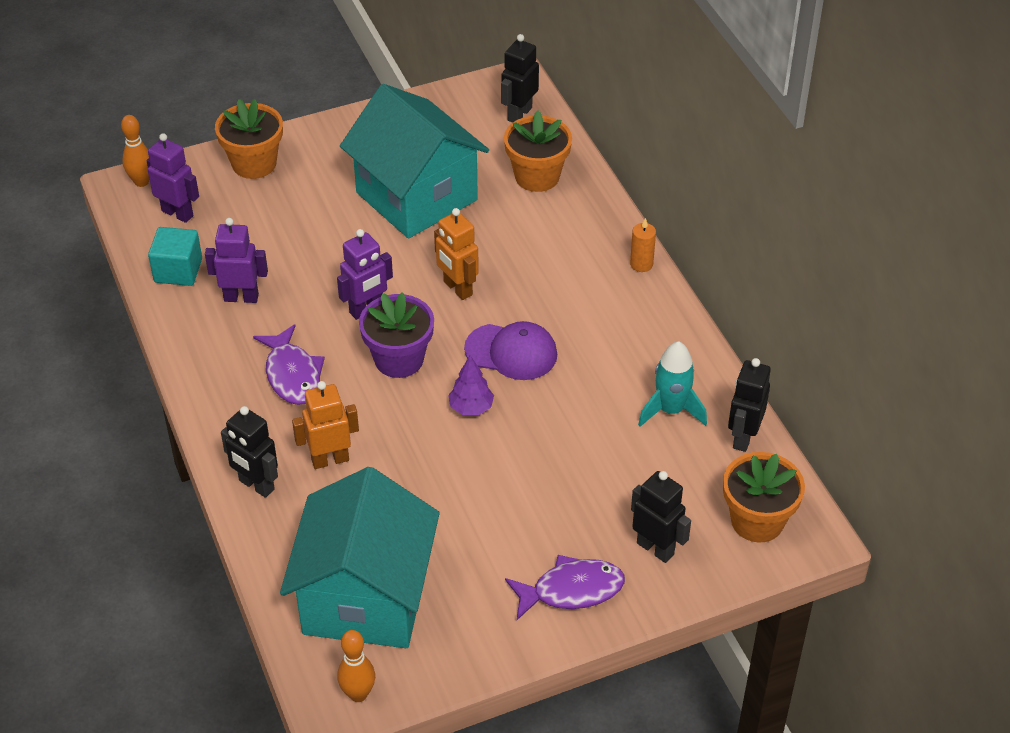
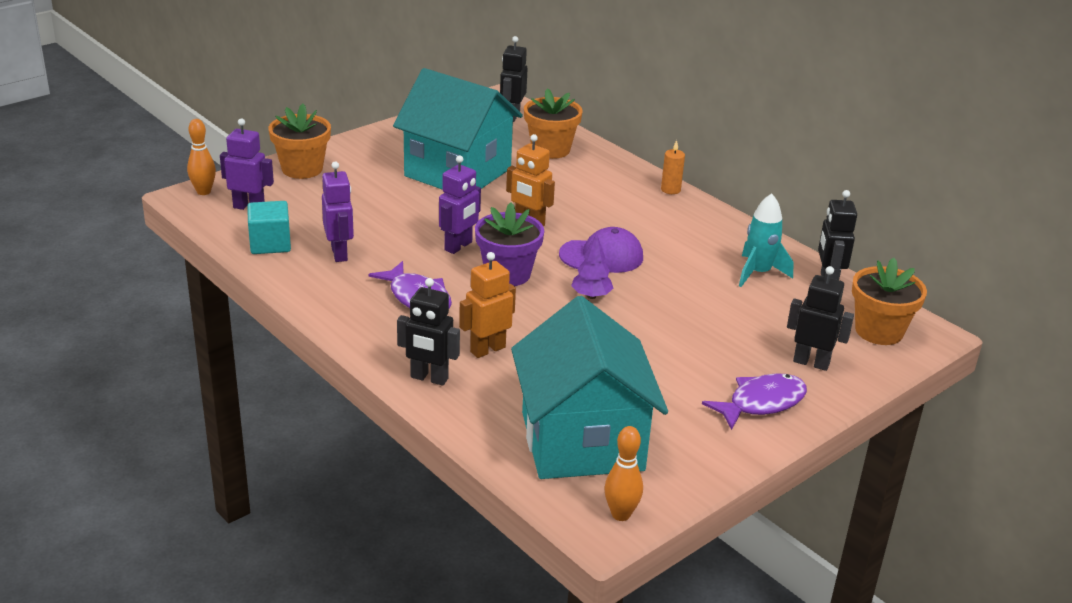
camera: 20 degrees left, 15 degrees down
(241, 297) = (340, 253): purple robot -> purple robot turned 90 degrees clockwise

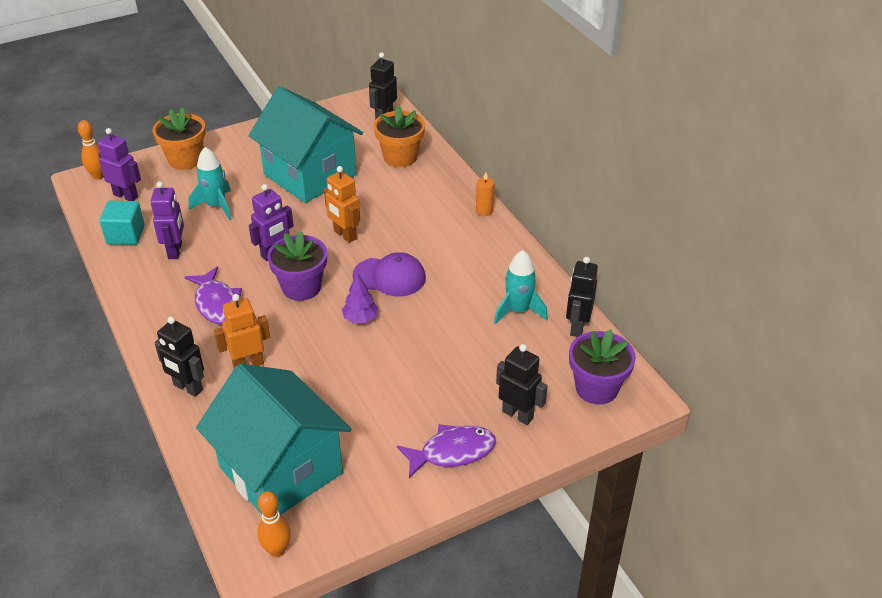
camera: 15 degrees right, 10 degrees up
(365, 209) = (216, 206): none -> turquoise rocket
(582, 441) = (281, 470): turquoise house -> turquoise house turned 45 degrees counterclockwise
(879, 331) = (596, 388): orange flower pot -> purple flower pot

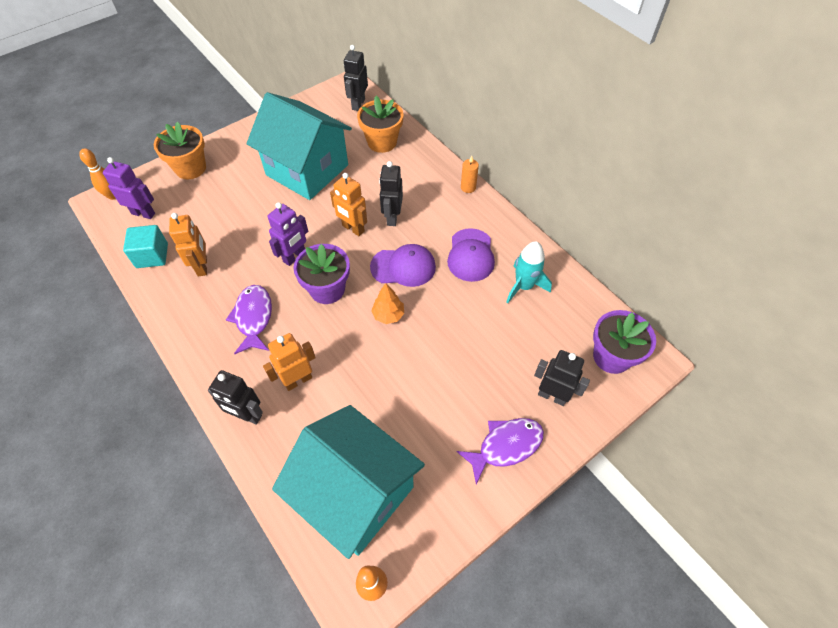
camera: 10 degrees left, 15 degrees up
(175, 251) = (202, 266): purple robot -> orange robot
(216, 206) = (230, 214): turquoise rocket -> none
(216, 303) = (253, 318): purple fish -> purple fish turned 150 degrees counterclockwise
(360, 319) = (388, 315): purple tree -> orange tree
(467, 275) = (471, 255): none -> purple cap
(577, 327) = (578, 295): black robot -> black robot (392, 217)

